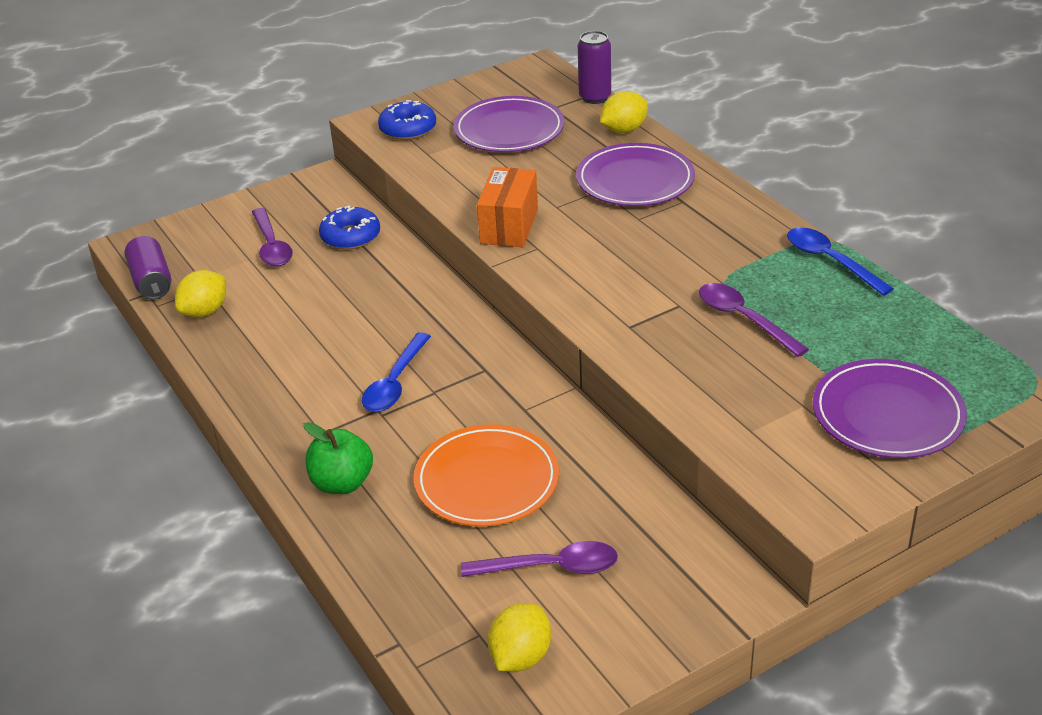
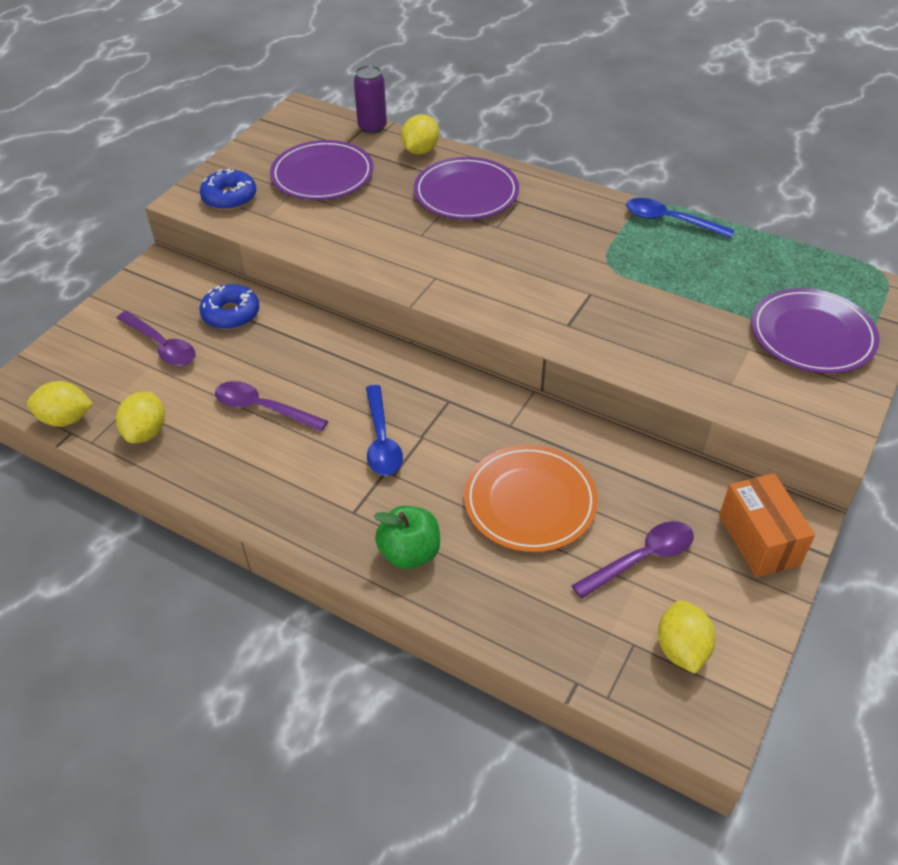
camera: 30 degrees left, 10 degrees up
(151, 281) = (66, 419): purple can -> yellow lemon
(509, 226) = (395, 264): orange box -> orange box (759, 540)
(743, 319) = (648, 290): purple spoon -> purple spoon (263, 408)

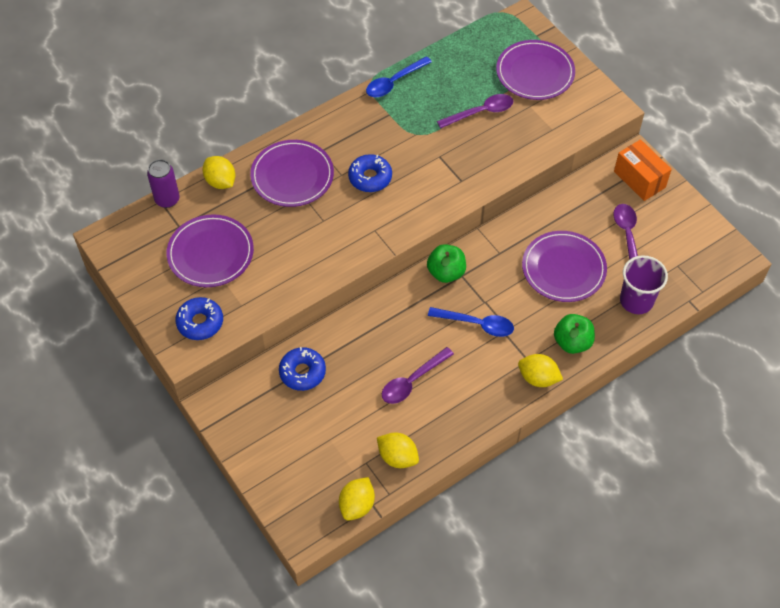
camera: 65 degrees left, 10 degrees up
(162, 346) = (312, 426): purple spoon -> purple spoon (480, 112)
(444, 384) = (446, 272): none -> green apple
(510, 249) = (370, 177): none -> blue donut
(530, 501) = (563, 268): orange plate -> purple plate
(530, 609) = (636, 300): none -> purple cup
(681, 649) = (689, 247): yellow lemon -> yellow lemon (538, 378)
(759, 540) = (639, 179): orange box -> orange box turned 45 degrees clockwise

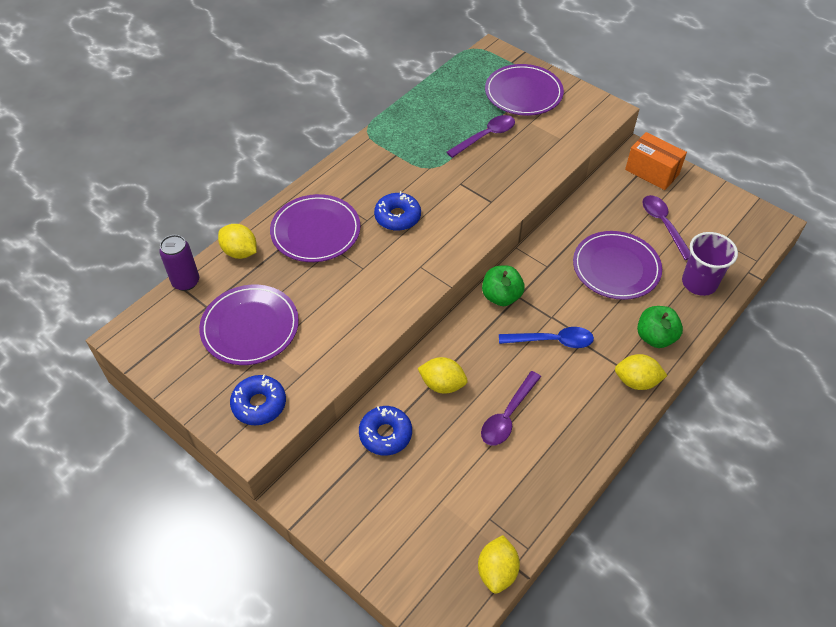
camera: 15 degrees left, 5 degrees down
(394, 82) = (390, 125): blue spoon -> none
(397, 457) = (522, 503): yellow lemon -> yellow lemon (442, 384)

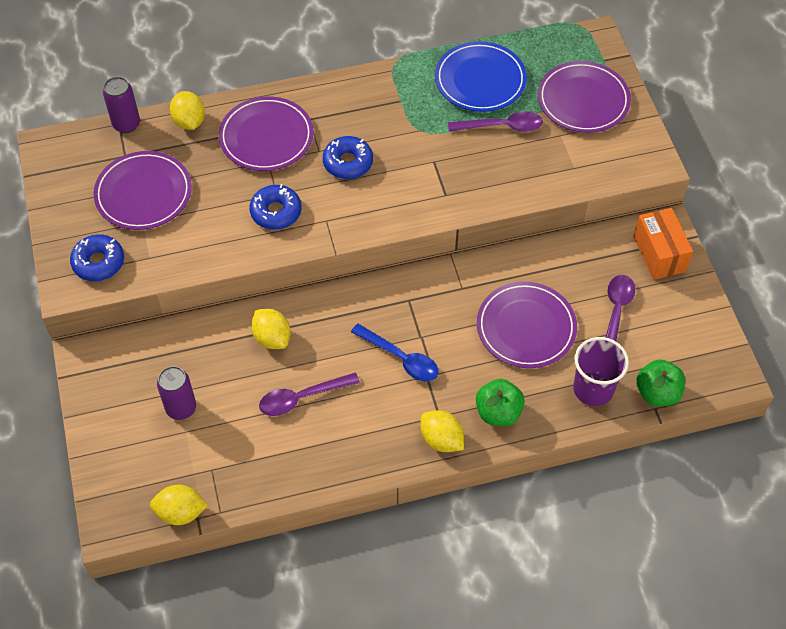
camera: 35 degrees right, 5 degrees up
(385, 434) = (190, 350): blue donut -> blue donut (276, 212)
(419, 485) = (181, 408): none -> purple can
(440, 114) = (480, 80): none -> blue plate
(497, 571) = (181, 512): yellow lemon -> yellow lemon turned 45 degrees clockwise
(501, 296) = (393, 291): green apple -> green apple (657, 393)

